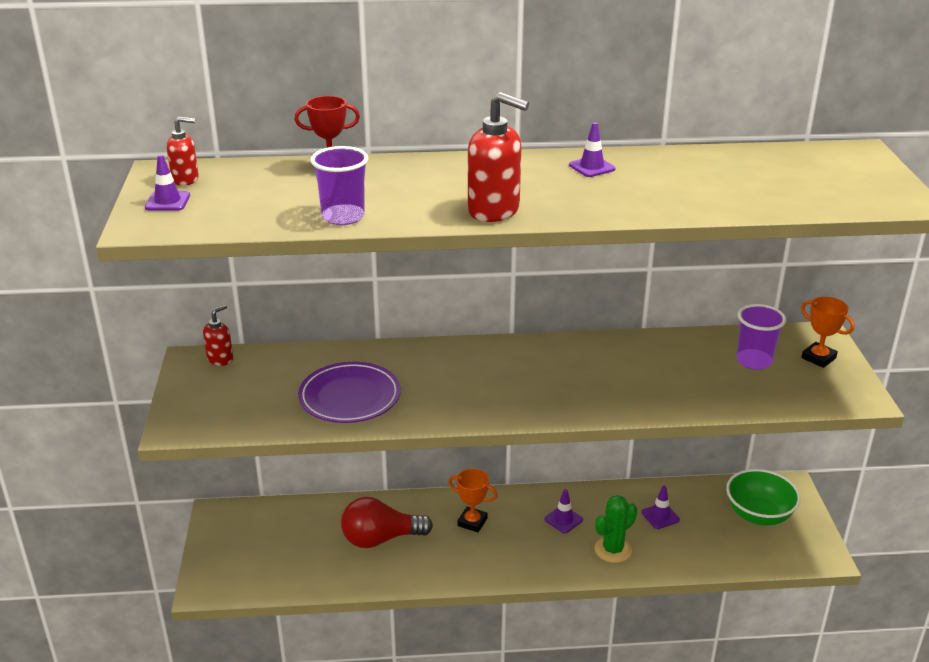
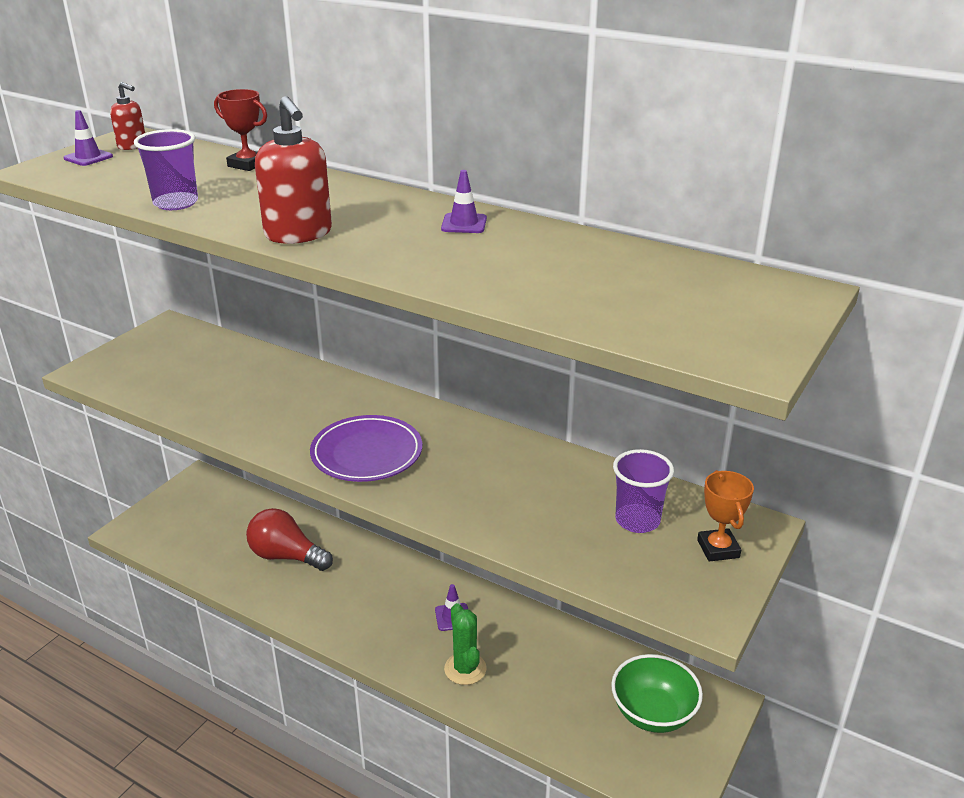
camera: 35 degrees right, 0 degrees up
(220, 359) = (187, 332): red soap dispenser -> none
(350, 397) = (230, 398): purple plate -> purple plate (367, 453)
(472, 522) = (373, 579): orange trophy -> none
(613, 550) = (465, 669): green cactus -> green cactus turned 75 degrees clockwise
(660, 516) = (547, 661): purple traffic cone -> none

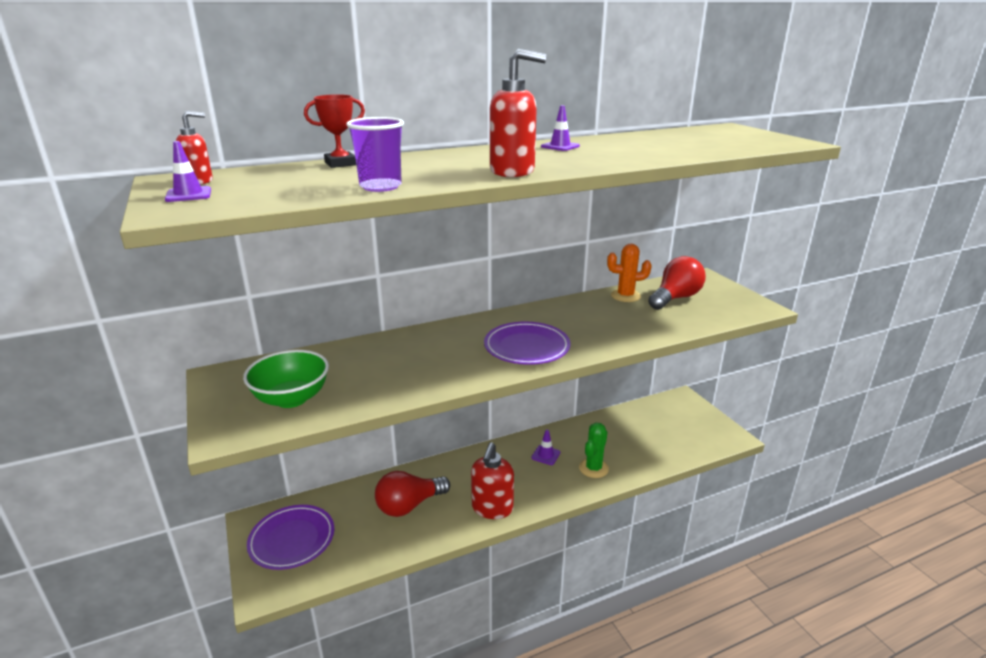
camera: 55 degrees left, 5 degrees down
(192, 512) = (292, 540): none -> purple plate
(327, 615) = (492, 508): none -> red soap dispenser
(465, 669) = (593, 468): green cactus -> green cactus turned 75 degrees counterclockwise
(591, 477) = (625, 296): none -> orange cactus
(637, 520) = (675, 298): purple cup -> red light bulb
(653, 713) = (676, 420): green bowl -> green bowl (291, 398)
(718, 549) = (714, 290): orange trophy -> none

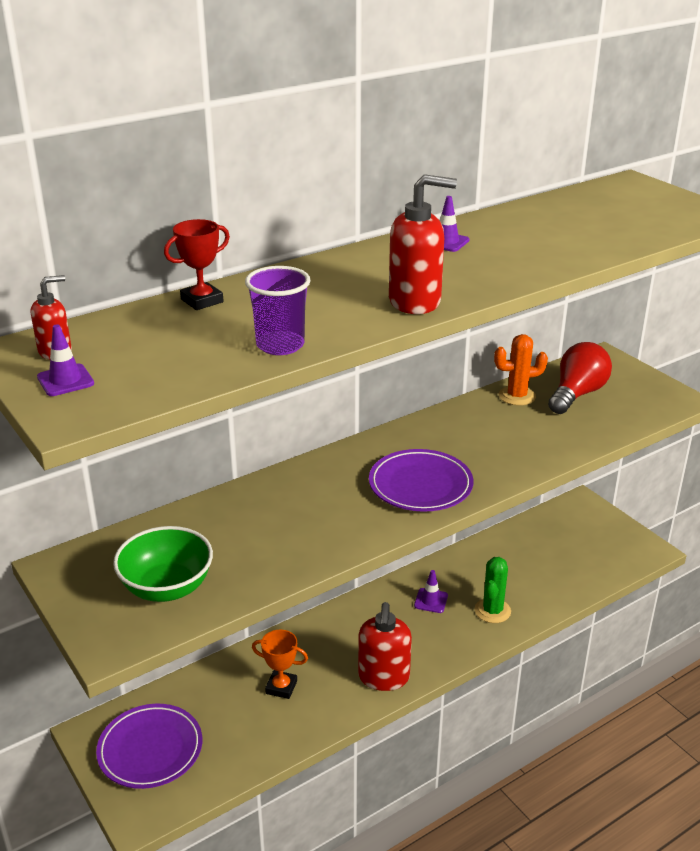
camera: 10 degrees left, 5 degrees up
(409, 505) = (281, 687): red light bulb -> orange trophy

